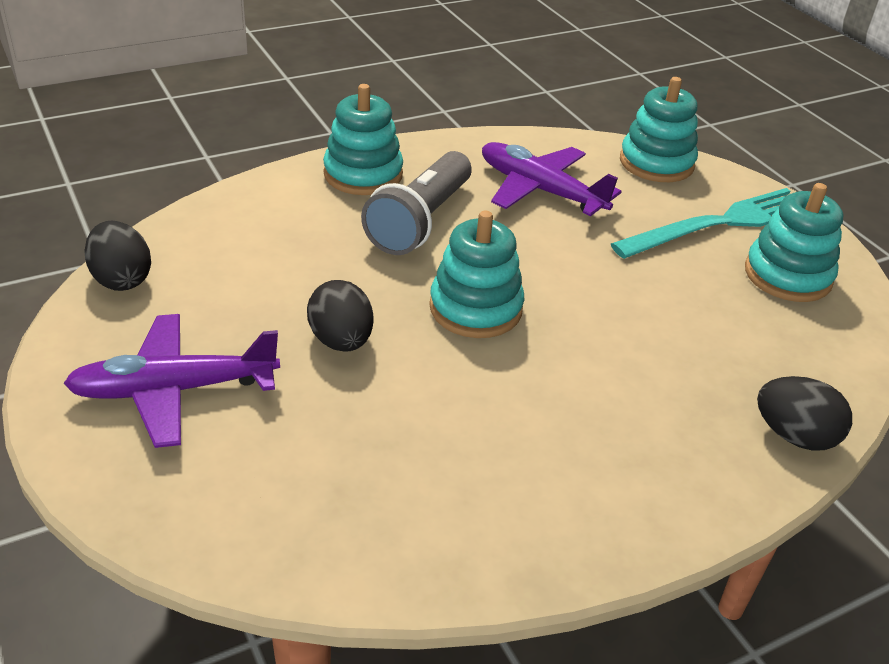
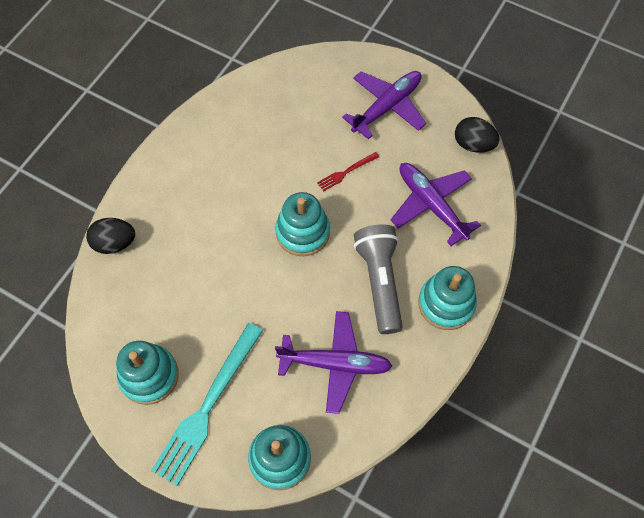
camera: 150 degrees right, 25 degrees up
(268, 251) = (431, 205): none -> purple plane
(341, 341) = (346, 172): black egg -> red fork

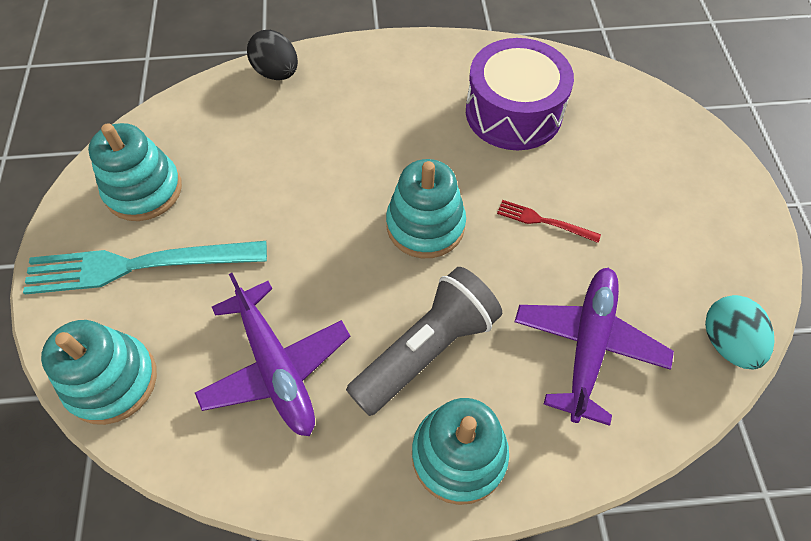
camera: 55 degrees right, 5 degrees down
(261, 134) = (513, 112): none -> purple drum
(387, 107) = (674, 209): purple plane -> none
(473, 144) = (727, 343): black egg -> turquoise egg

